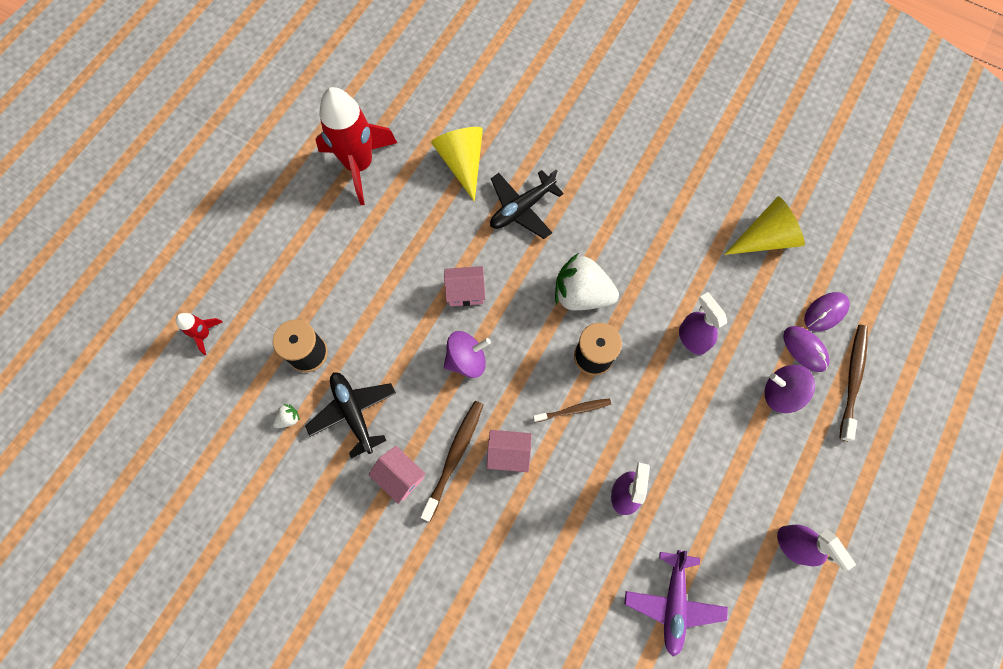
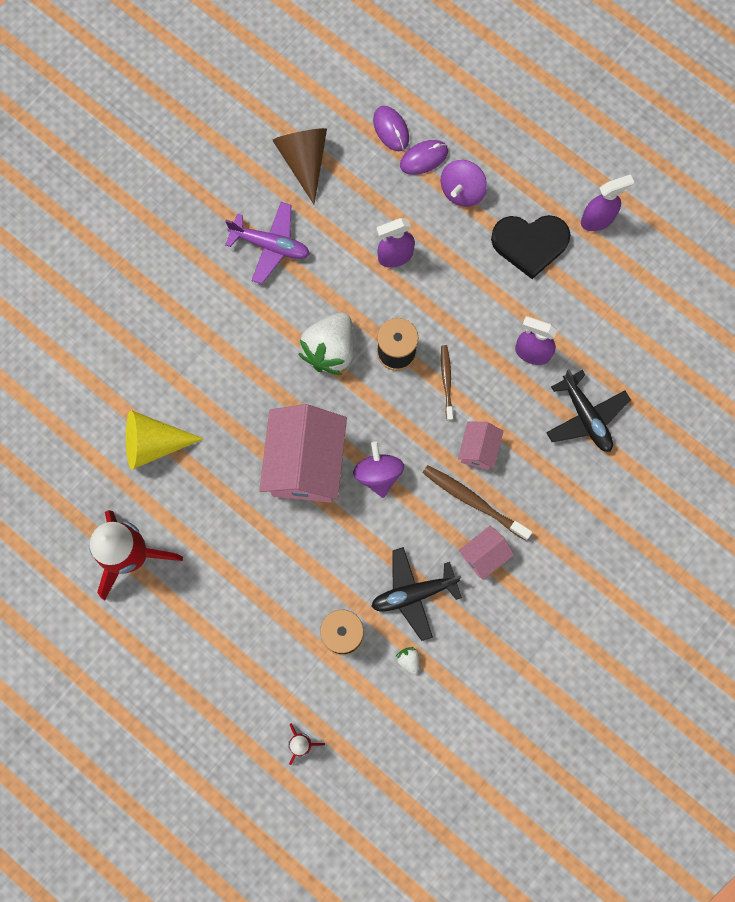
camera: 80 degrees left, 5 degrees up
(465, 292) = (306, 464): pink house -> pink house, size x2.06
(522, 208) = (222, 391): black plane -> black plane (585, 417)
(673, 602) = (630, 331): purple plane -> purple plane (270, 245)
(743, 474) = (530, 244): none -> black heart
(765, 238) = (304, 161): yellow cone -> brown cone
(852, 379) = (460, 126): brown toothbrush -> none

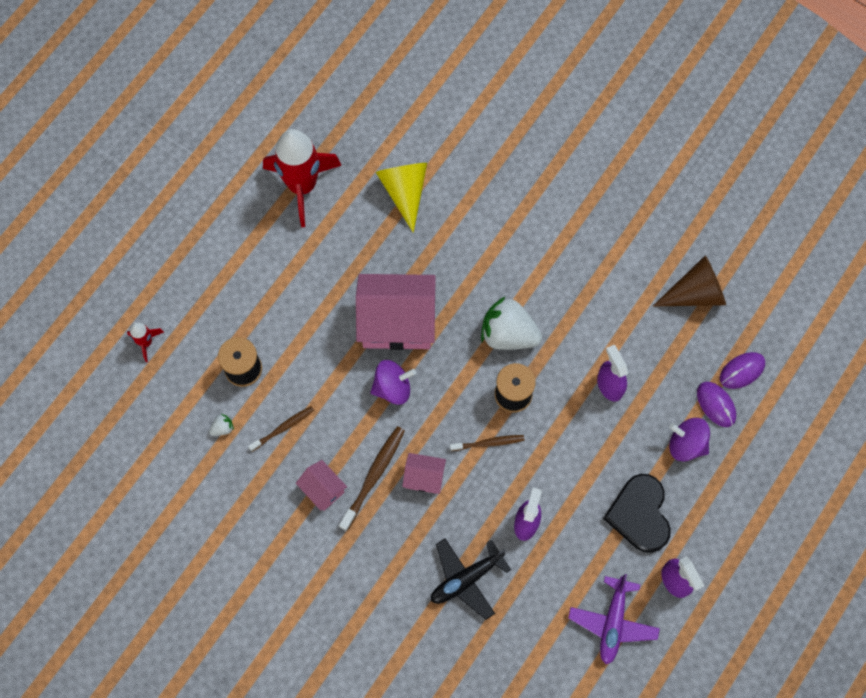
camera: 85 degrees right, 5 degrees down
(270, 245) = (605, 271): purple plane -> purple plane (613, 622)
(413, 594) = (283, 428): black plane -> brown toothbrush

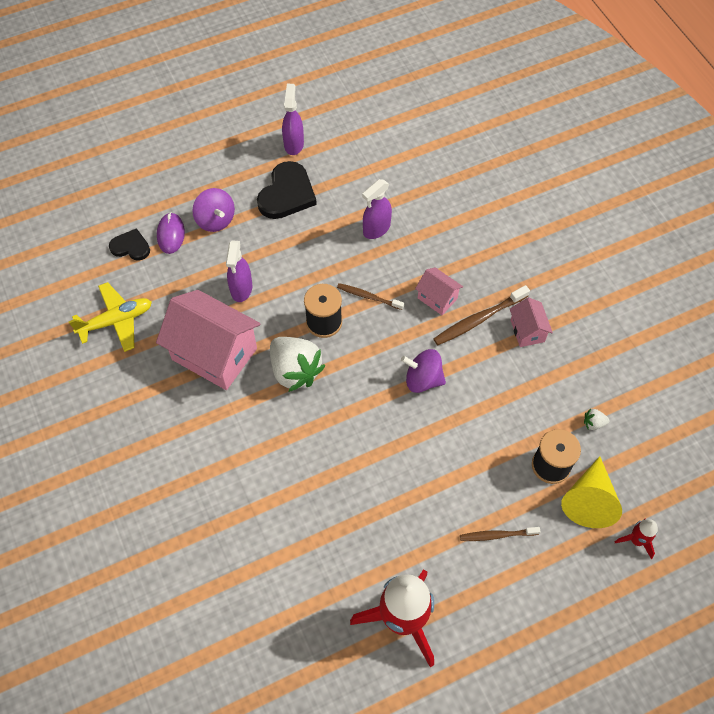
camera: 150 degrees left, 10 degrees down
(283, 428) = (538, 395): brown toothbrush -> brown toothbrush (497, 535)
(397, 322) = (386, 432): pink house -> pink house (214, 354)
(404, 192) = (303, 554): yellow cone -> yellow cone (589, 500)
(466, 579) = (446, 216): black plane -> none
(613, 622) = (356, 142): purple plane -> none
(695, 293) = (116, 321): brown cone -> yellow plane
(742, 371) = (131, 247): purple mouse -> black heart

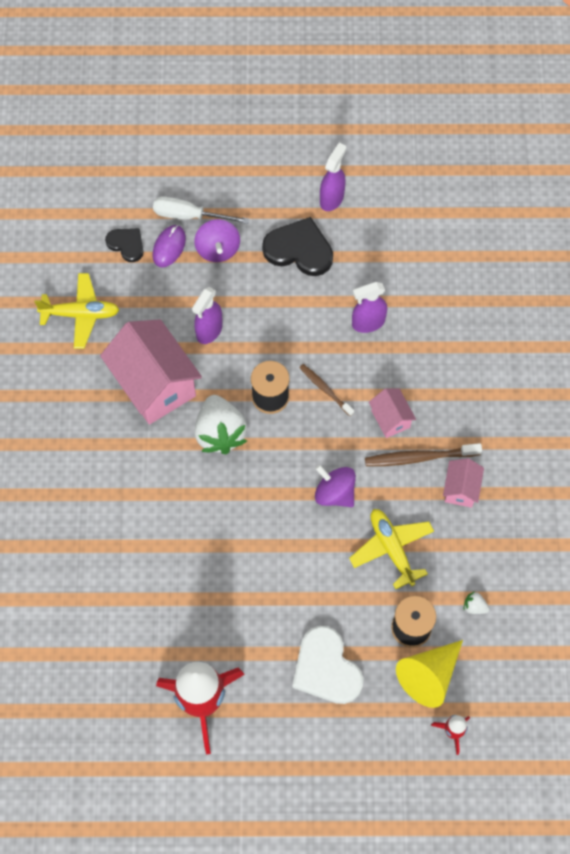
camera: 25 degrees right, 5 degrees up
(176, 202) = (189, 216): none -> white screwdriver
(287, 194) = (299, 250): black heart -> black heart turned 120 degrees counterclockwise
(497, 405) = (391, 549): none -> yellow plane
(497, 535) = (326, 668): brown toothbrush -> white heart

